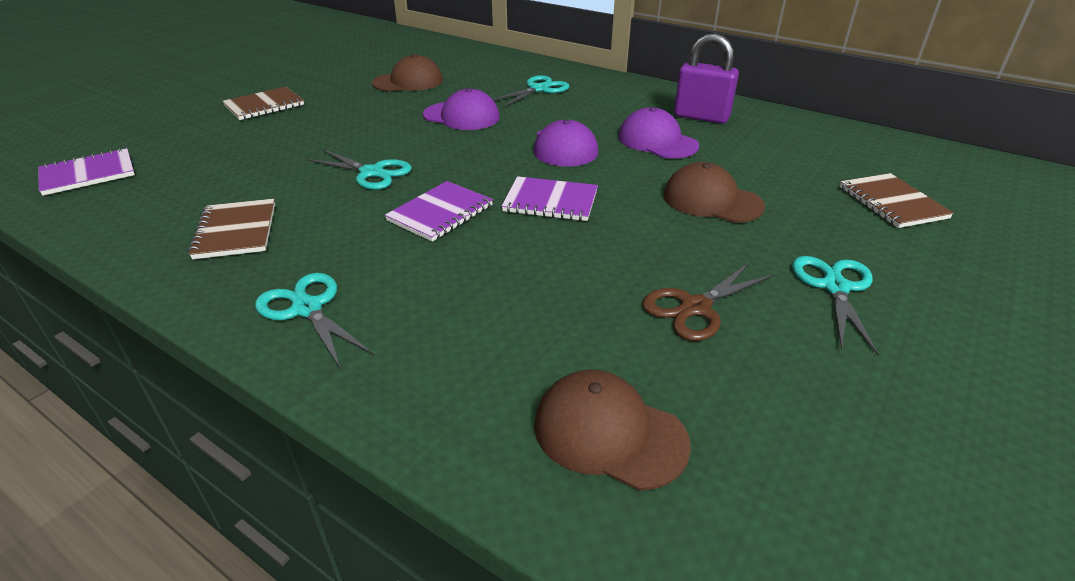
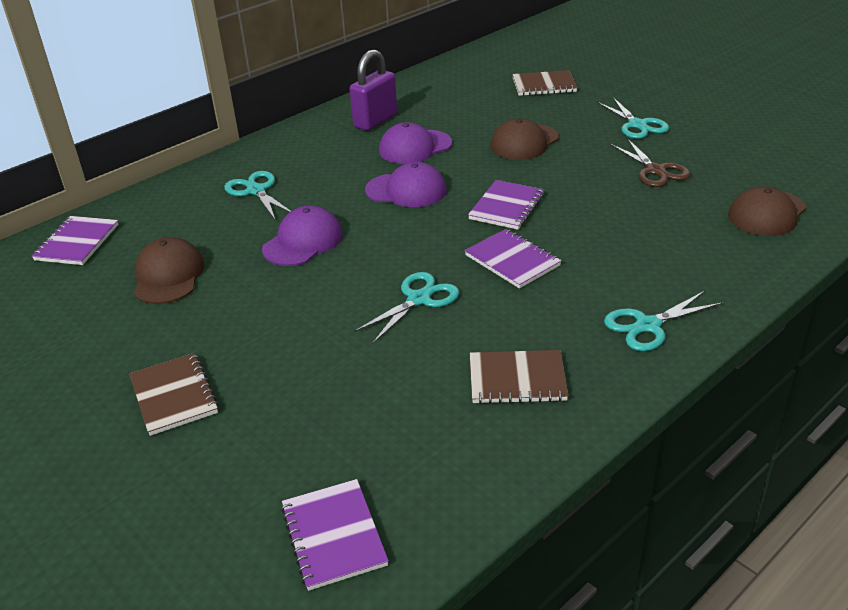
camera: 75 degrees left, 0 degrees up
(449, 52) = (77, 242): none -> purple notebook
(835, 287) = (637, 125): turquoise scissors -> turquoise scissors turned 135 degrees counterclockwise

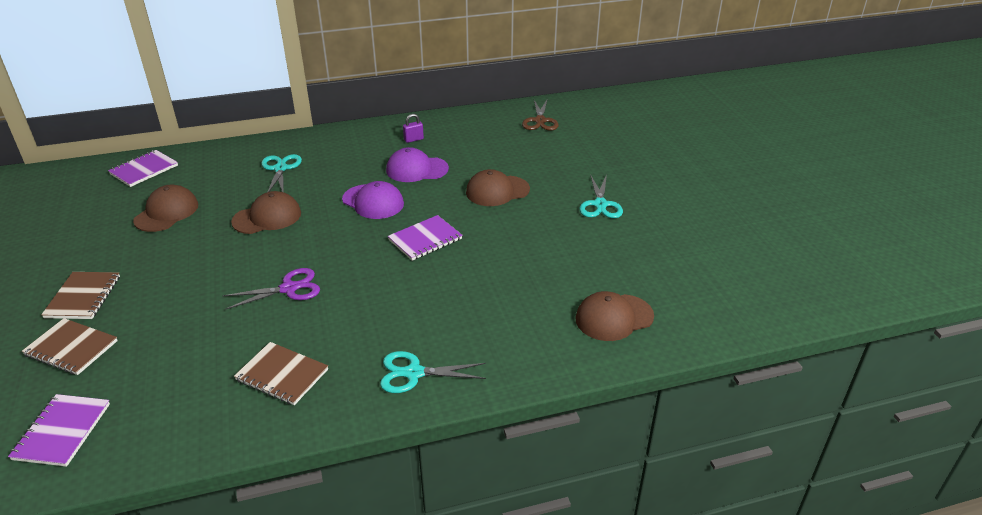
camera: 25 degrees right, 0 degrees up
(303, 242) = (267, 217): purple cap -> brown cap
(375, 121) = (413, 139): purple padlock -> purple padlock, size x0.48
(419, 299) = (289, 288): turquoise scissors -> purple scissors
(512, 260) = (381, 283): purple notebook -> none
(544, 85) = (567, 147): brown notebook -> brown notebook (71, 348)
(655, 171) = (568, 249): brown scissors -> brown scissors (540, 121)

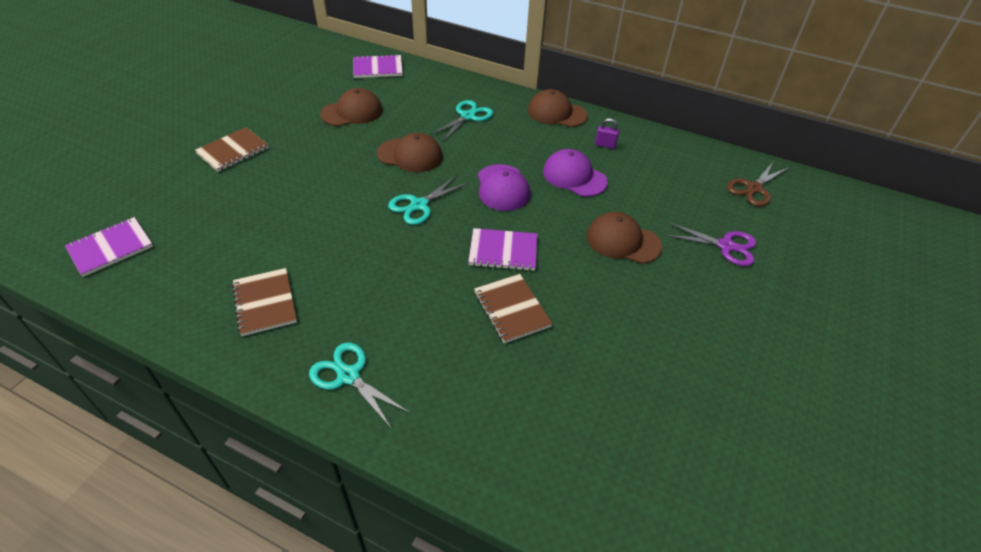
camera: 40 degrees right, 10 degrees up
(71, 348) = (184, 187): brown notebook -> brown notebook (511, 309)
(289, 288) = (354, 229): purple scissors -> purple scissors (726, 246)
(600, 204) = (713, 320): turquoise scissors -> turquoise scissors (419, 205)
(614, 317) = (580, 459): brown cap -> brown cap (556, 113)

